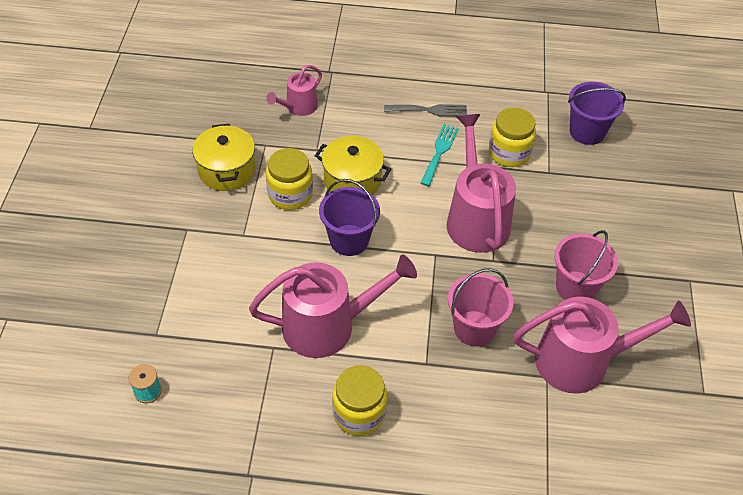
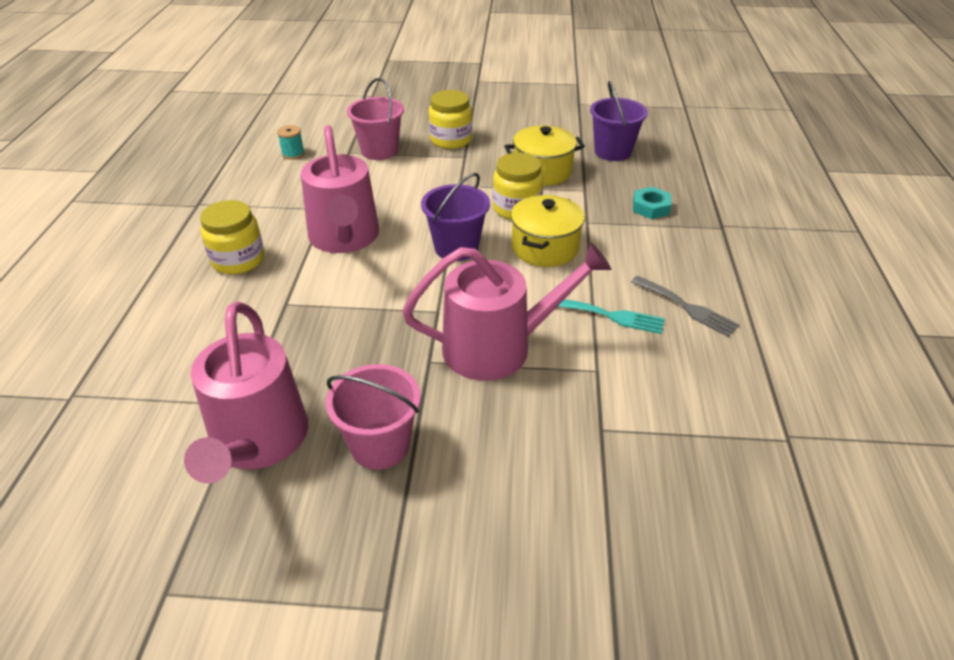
camera: 90 degrees right, 10 degrees down
(298, 107) = (650, 207): pink watering can -> turquoise nut
(430, 110) = (687, 308): grey fork -> grey fork turned 45 degrees counterclockwise
(474, 328) = (326, 342): pink bucket -> pink bucket (379, 151)
(509, 153) = (629, 385): yellow jar -> yellow jar (451, 140)
(587, 132) = (710, 488): purple bucket -> purple bucket (612, 152)

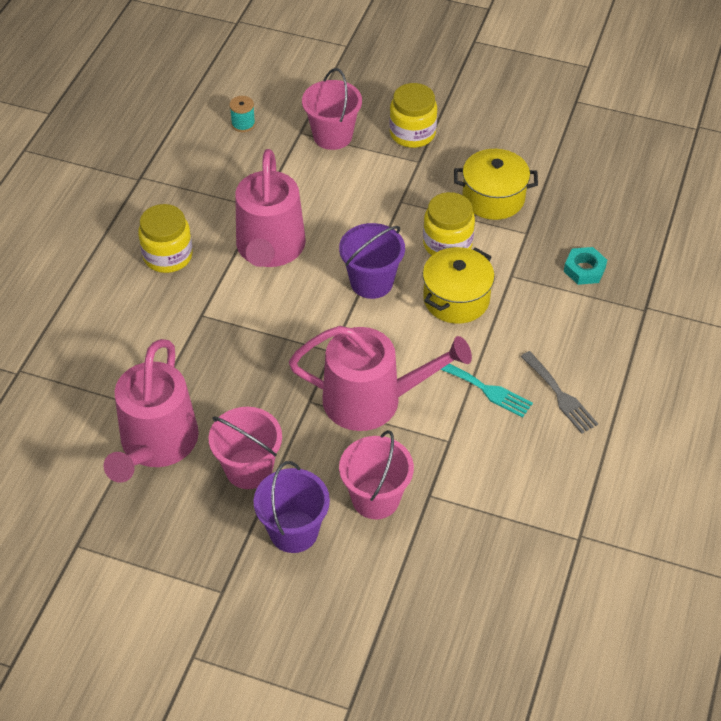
camera: 15 degrees right, 10 degrees up
(542, 446) = (375, 498): none -> pink bucket
(612, 152) = (581, 184): purple bucket -> purple bucket (293, 531)

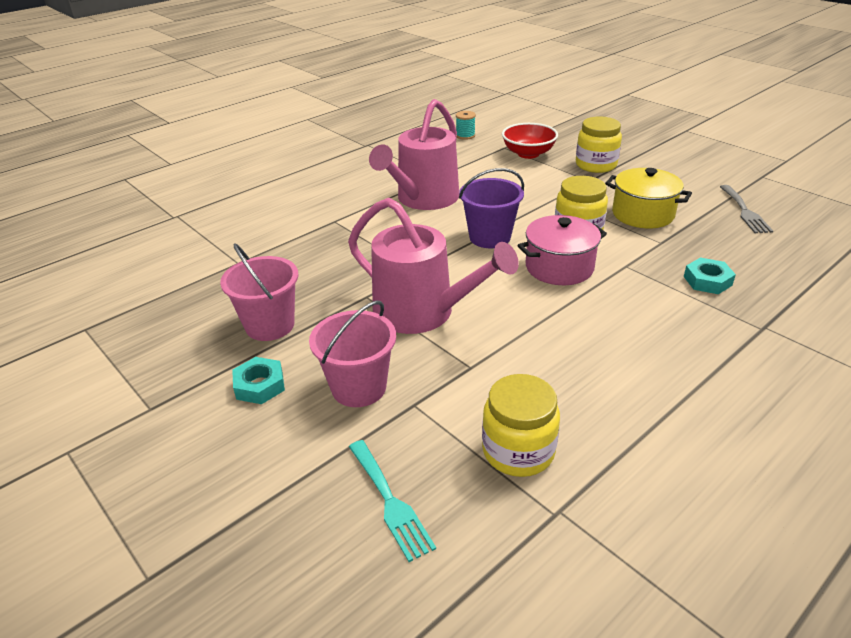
camera: 30 degrees right, 15 degrees down
(156, 444) = (217, 285): pink watering can -> none
(168, 256) = (344, 185): yellow jar -> yellow jar (518, 451)
(293, 531) = (259, 385): purple bucket -> turquoise nut
(332, 136) = (528, 154): pink bucket -> red bowl
(456, 299) = (559, 267): yellow pot -> pink pot
(485, 389) = (540, 339): turquoise fork -> turquoise fork (390, 502)
(560, 395) = (619, 369): grey fork -> grey fork (745, 211)

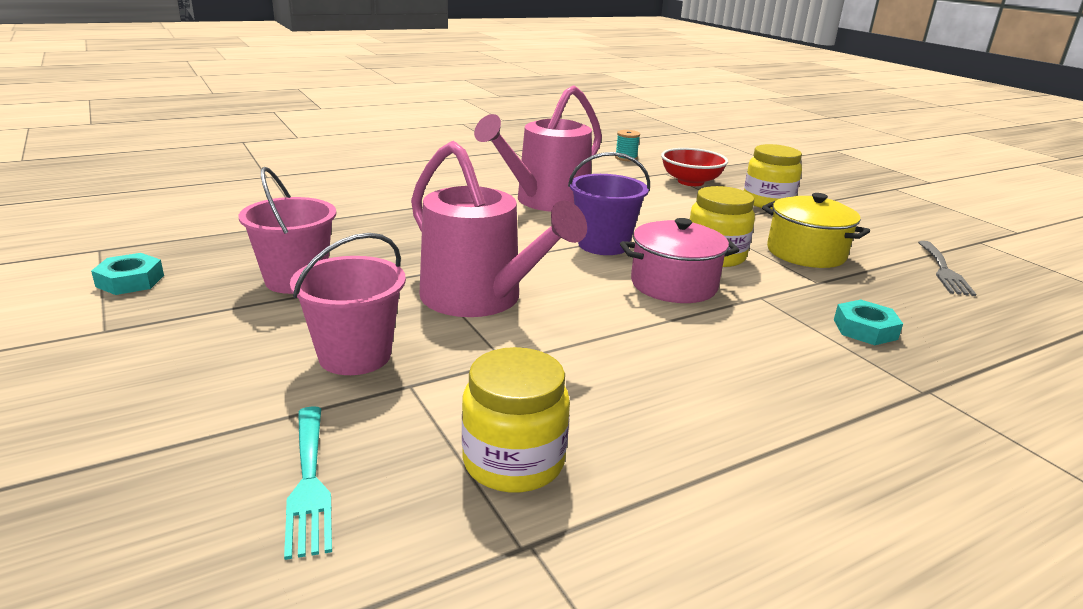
camera: 10 degrees right, 10 degrees down
(259, 385) = (242, 332): turquoise nut -> turquoise nut (130, 281)

